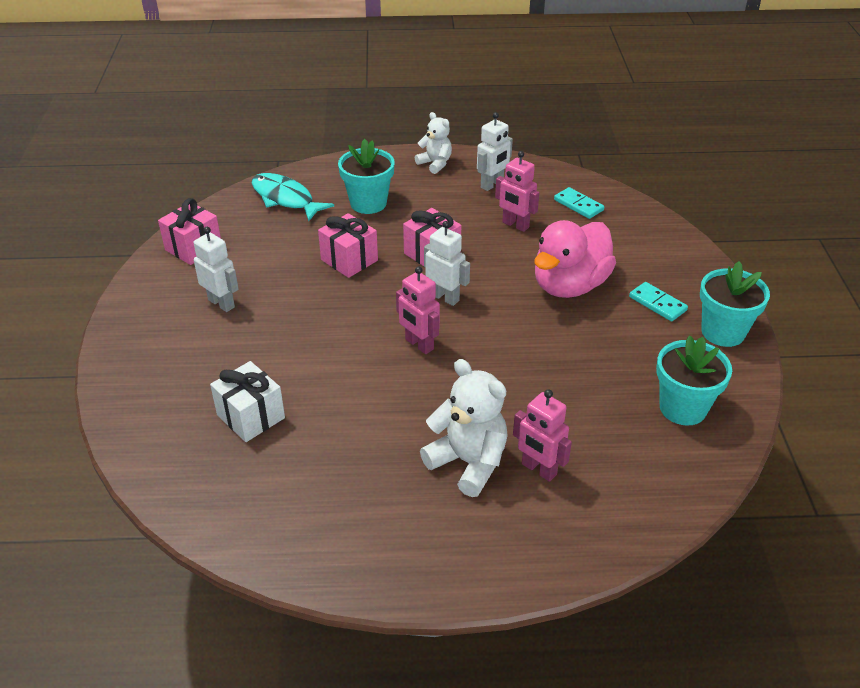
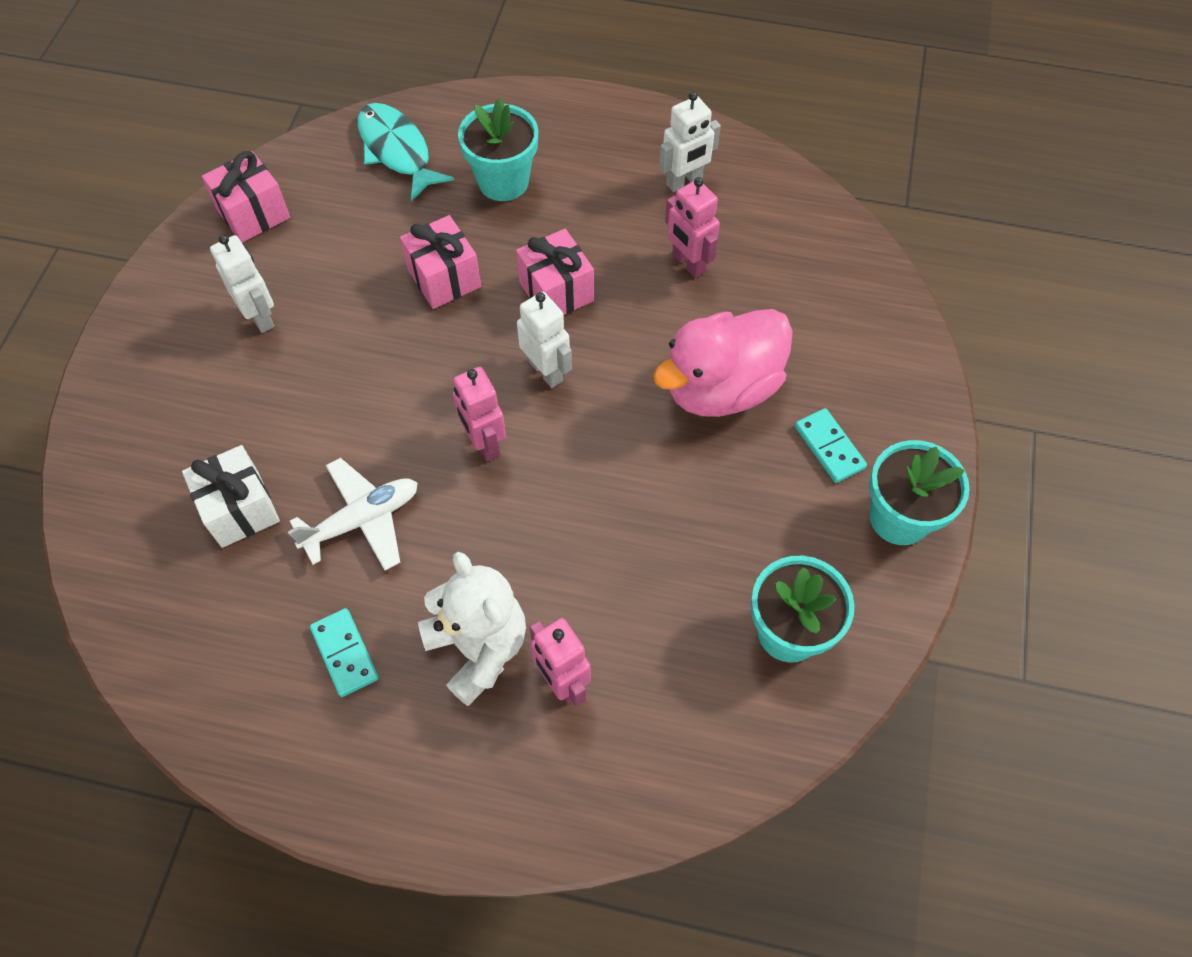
camera: 15 degrees right, 20 degrees up
(348, 405) = (362, 520): none -> white plane
(435, 164) = (619, 126): white teddy bear -> none
(578, 205) = (791, 245): turquoise domino -> turquoise domino (344, 653)

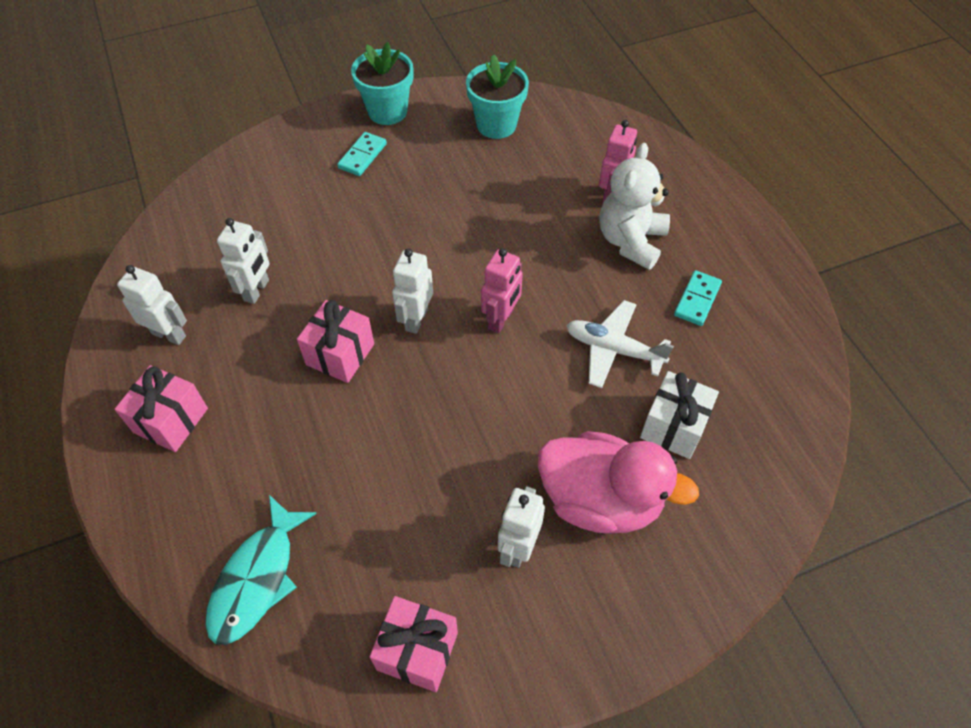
camera: 125 degrees left, 5 degrees down
(444, 278) = (380, 436): pink gift -> pink gift (171, 420)
(503, 181) = (244, 462): turquoise flower pot -> none
(688, 263) = (257, 290): pink robot -> white robot
(721, 388) = (357, 222): pink duck -> pink duck (600, 500)

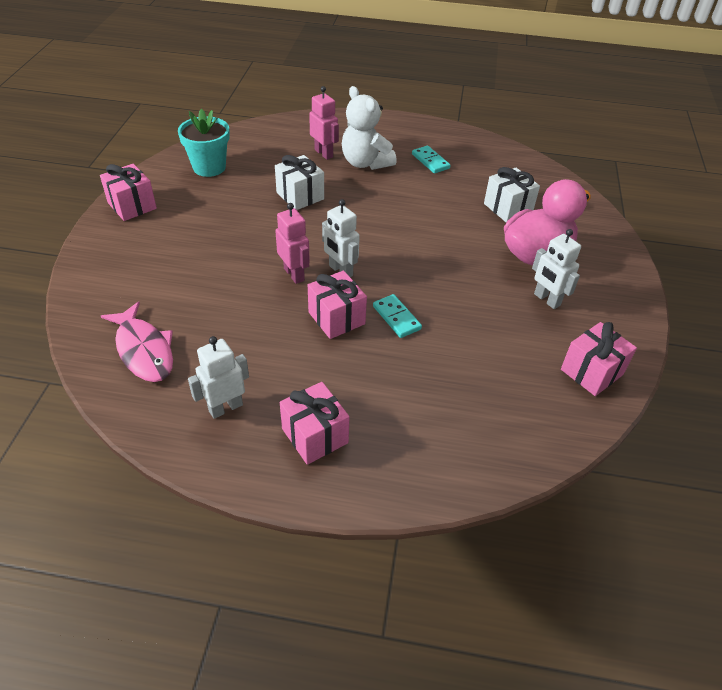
camera: 60 degrees left, 10 degrees down
(204, 238) = (144, 350): none -> pink fish
(257, 290) = (233, 339): white robot -> none
(257, 578) = (493, 432): turquoise fish -> none
(362, 156) = (161, 235): turquoise domino -> turquoise domino (396, 318)
(387, 111) = (132, 206): turquoise flower pot -> pink gift
(501, 319) = (376, 235): pink robot -> pink robot (294, 274)
(514, 219) = (300, 196): none -> white gift
(613, 349) = (438, 204): white plane -> none

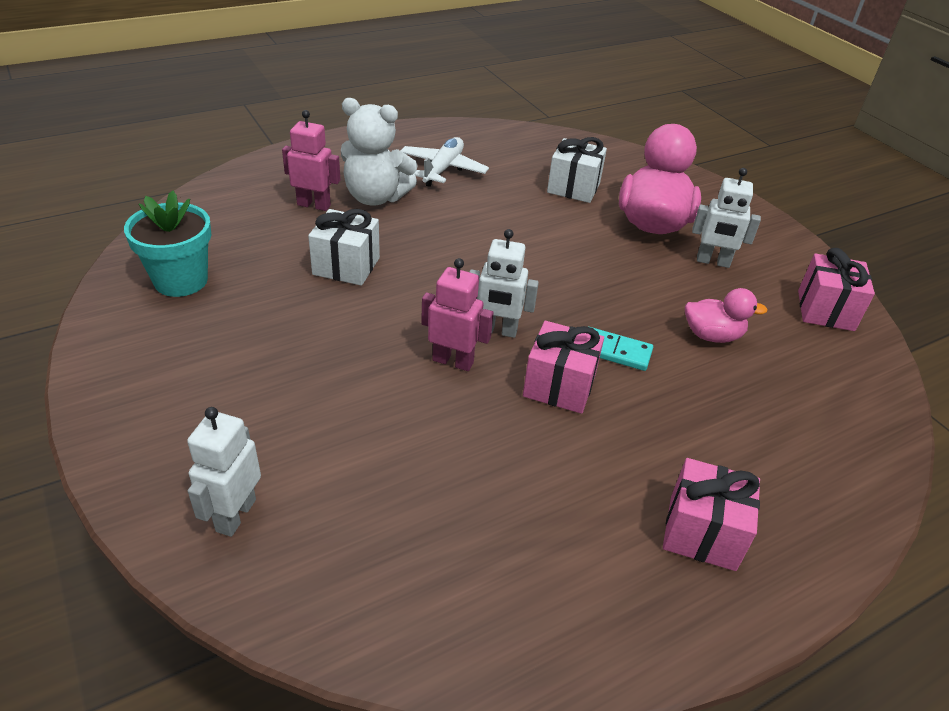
camera: 40 degrees left, 5 degrees down
(132, 206) = (124, 381): pink gift -> none
(144, 350) = (386, 567): pink fish -> none
(225, 407) = (575, 569): white robot -> white robot (235, 515)
(430, 161) = (443, 169): turquoise domino -> white plane
(476, 342) = (712, 335): none -> pink duck

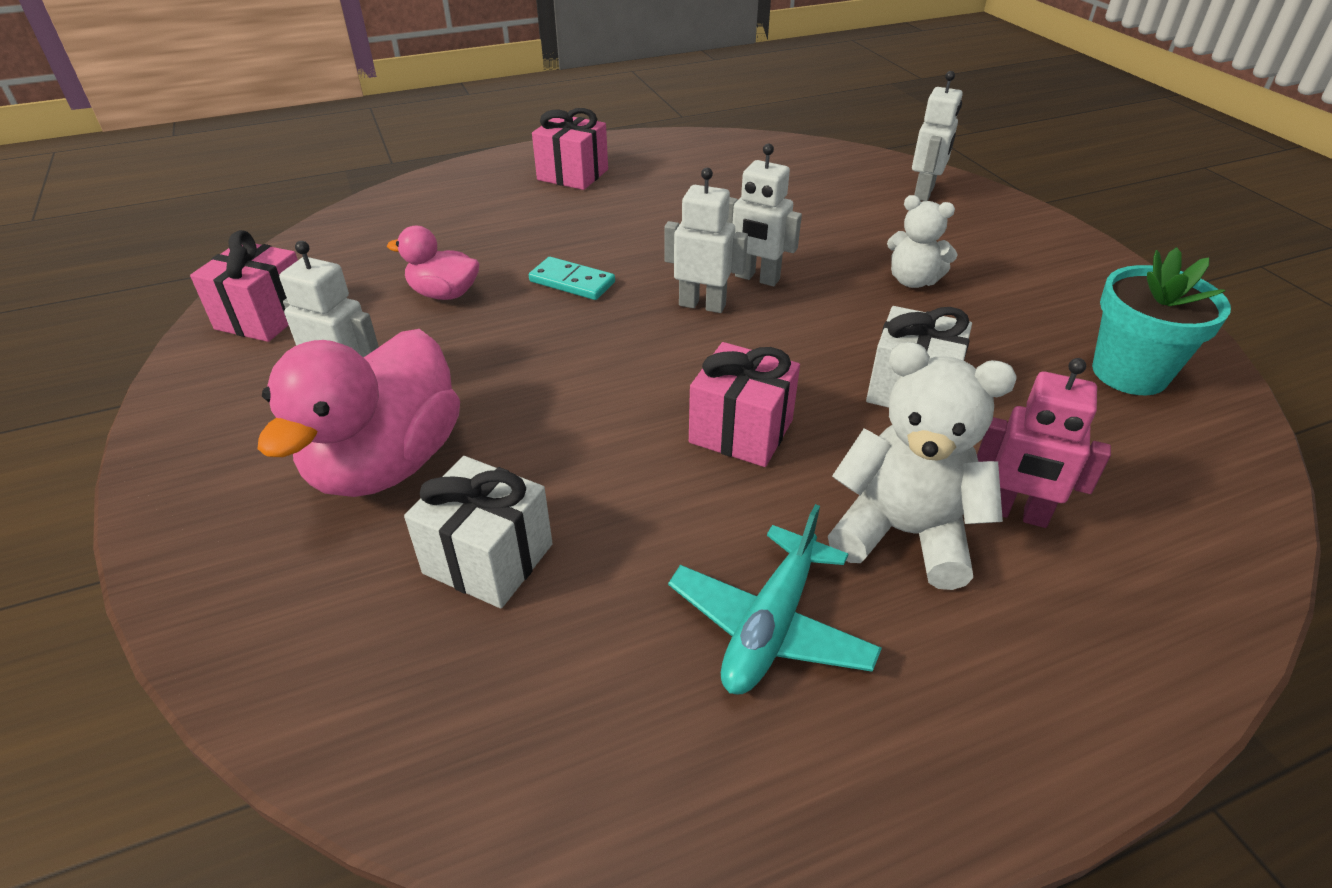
camera: 170 degrees left, 0 degrees up
(308, 363) = (913, 281): none -> white teddy bear
(443, 169) = (770, 626): white plane -> turquoise plane
(453, 361) = (756, 278): pink robot -> white robot
(559, 386) = (647, 256): pink gift -> pink gift (741, 431)

